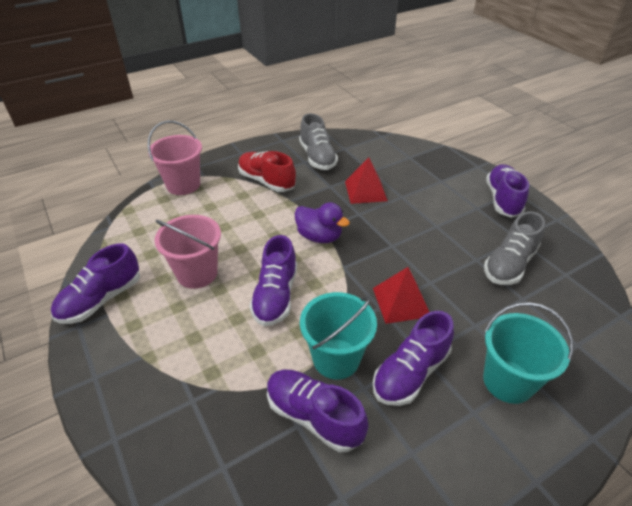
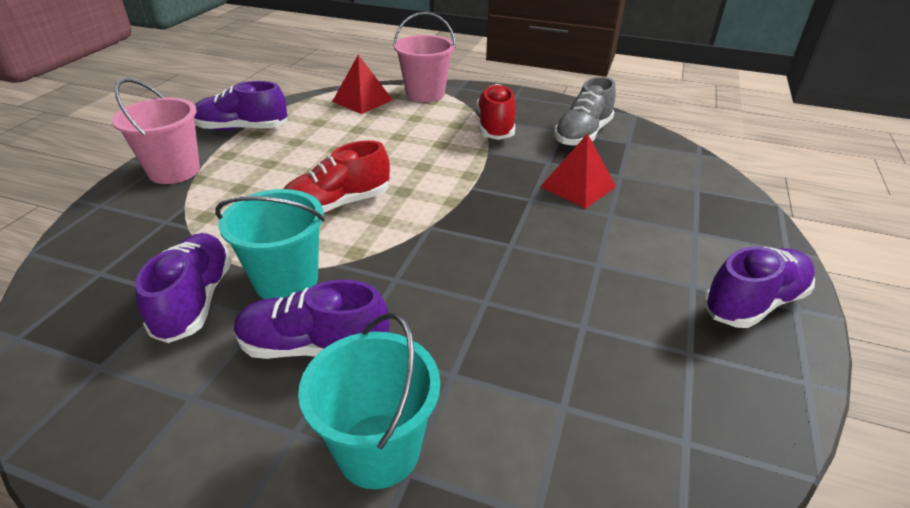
camera: 50 degrees right, 5 degrees down
(197, 273) = (319, 153): pink bucket -> pink bucket (174, 171)
(275, 296) = (337, 205): purple shoe -> red shoe
(319, 237) = (456, 191): purple duck -> none
(401, 302) = (422, 291): red pyramid -> red pyramid (362, 100)
(509, 264) = (618, 364): grey shoe -> none

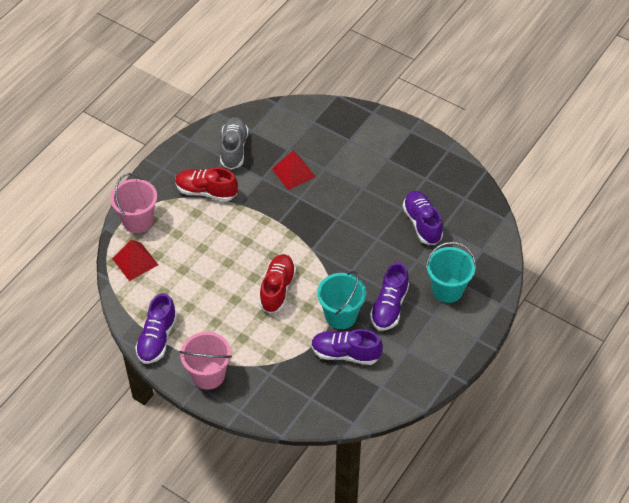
camera: 75 degrees left, 15 degrees up
(337, 205) = (277, 289): red shoe -> red shoe turned 150 degrees counterclockwise
(582, 134) = (234, 149): grey shoe -> grey shoe turned 135 degrees counterclockwise
(753, 303) = (403, 143): purple shoe -> purple shoe (422, 223)

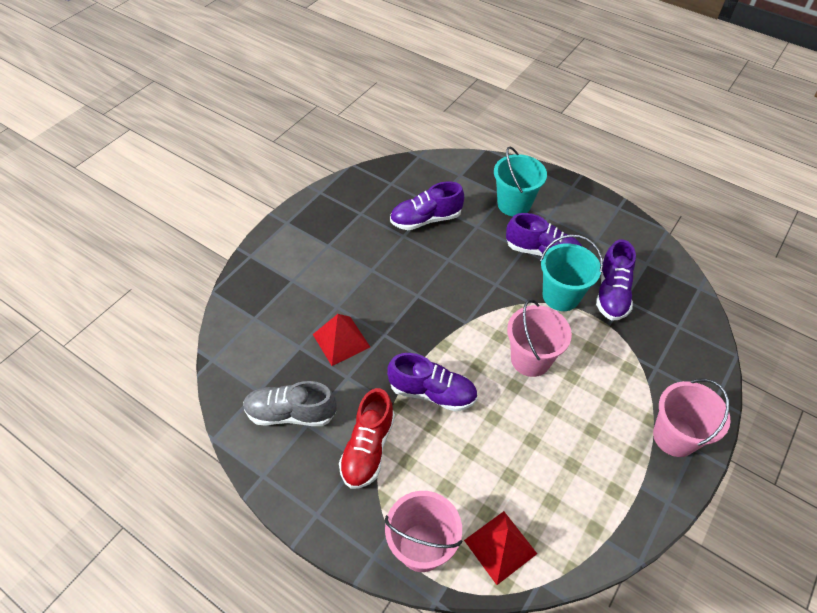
camera: 90 degrees left, 0 degrees up
(157, 338) = (631, 505): purple shoe -> purple shoe (432, 392)
(277, 289) = (530, 359): red shoe -> pink bucket

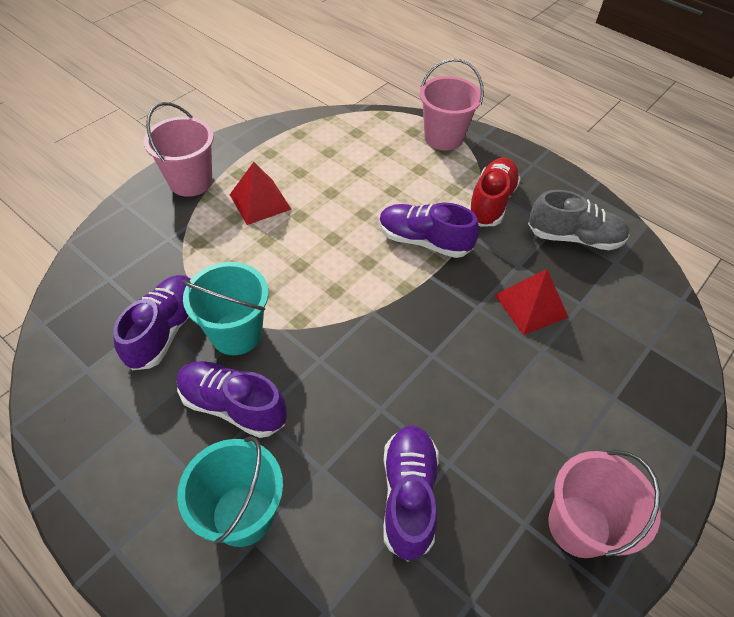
camera: 175 degrees left, 0 degrees up
(426, 219) = (408, 495): purple shoe -> purple shoe turned 75 degrees counterclockwise
(500, 546) = (380, 132): red pyramid -> red pyramid (260, 202)
(530, 359) = (306, 262): pink bucket -> pink bucket (579, 525)

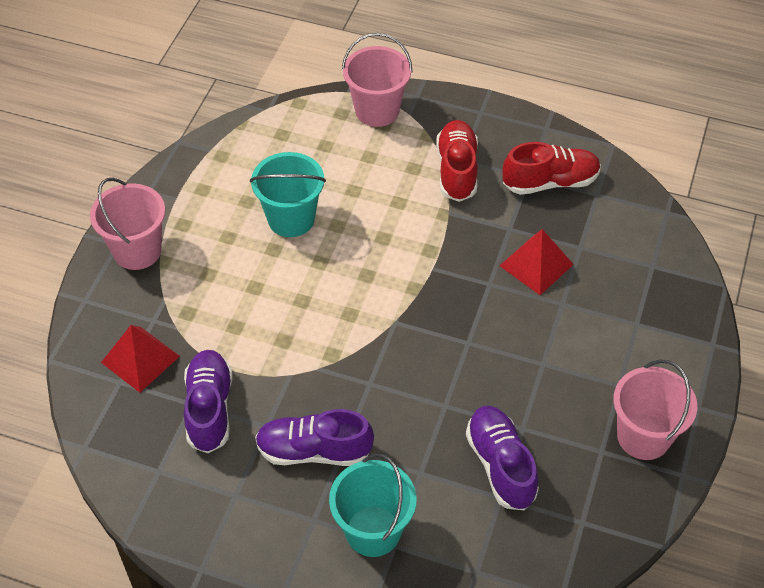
camera: 20 degrees left, 0 degrees up
(236, 333) = (279, 387): turquoise bucket -> turquoise bucket (291, 219)
(260, 202) = (224, 248): red pyramid -> red pyramid (140, 359)
(424, 241) = (410, 234): purple shoe -> none
(574, 238) = (550, 182): grey shoe -> red shoe

